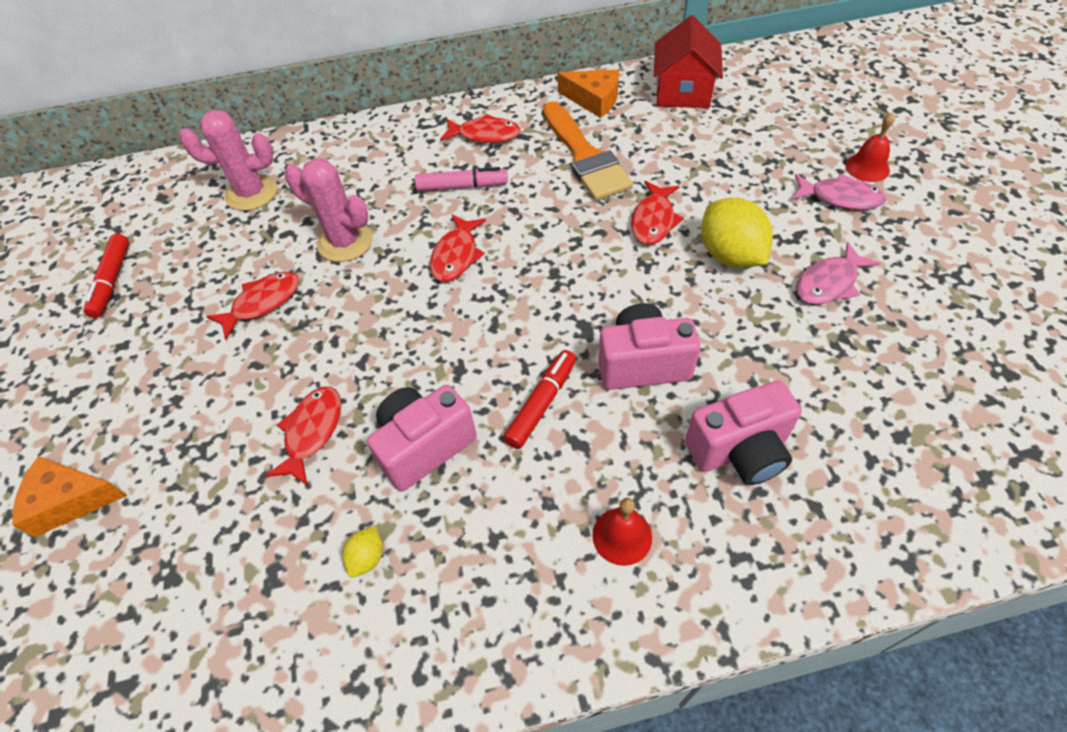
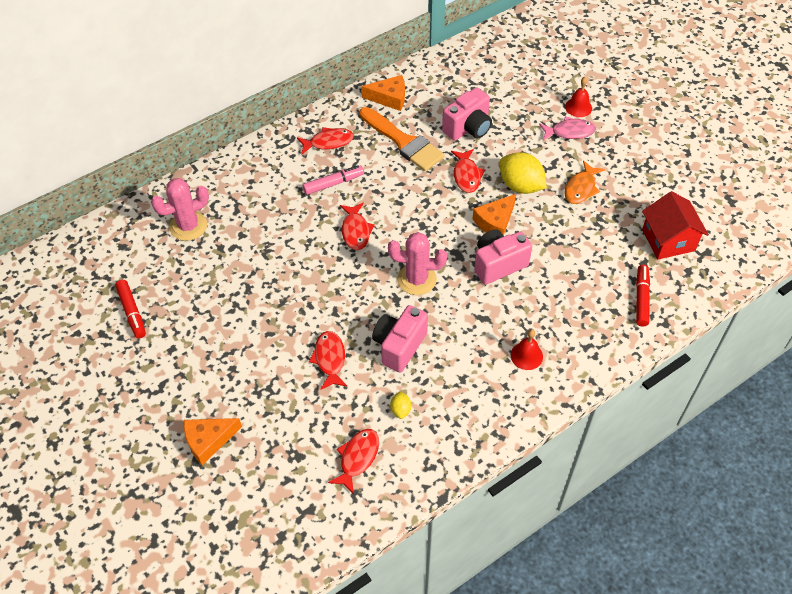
camera: 25 degrees left, 0 degrees up
(262, 303) = (248, 296): red fish -> red fish (357, 458)
(345, 242) = (277, 242): pink cactus -> pink cactus (417, 279)
(542, 403) = (453, 303): red marker -> red marker (641, 298)
(667, 297) = (495, 222): none -> orange cheese
(683, 92) = (446, 78): red house -> red house (668, 240)
(739, 451) = (568, 295): pink camera -> pink camera (468, 128)
(829, 283) = (581, 188): pink fish -> orange fish

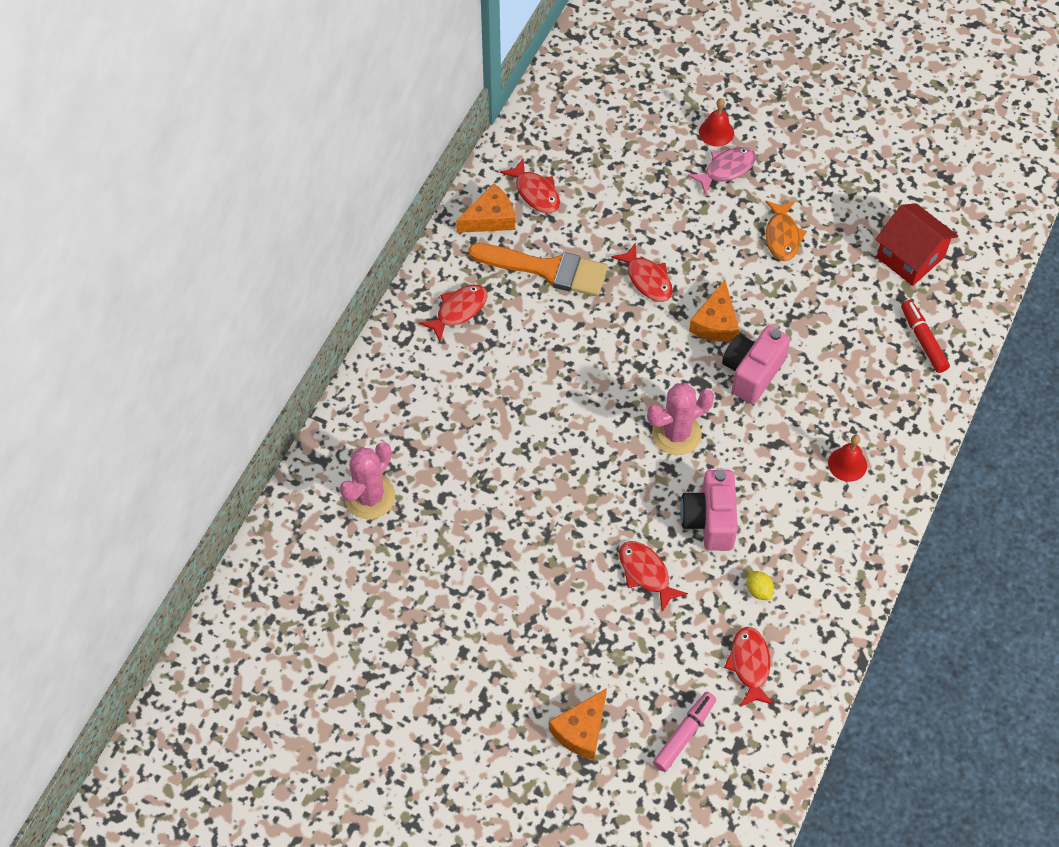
camera: 30 degrees left, 5 degrees up
(132, 312) = (384, 633): red marker -> none
(333, 183) = (502, 361): pink marker -> pink marker (684, 734)
(356, 231) = (569, 409): red fish -> red fish (535, 192)
(468, 128) = (609, 217): pink camera -> none
(520, 186) = (715, 264): yellow lemon -> none

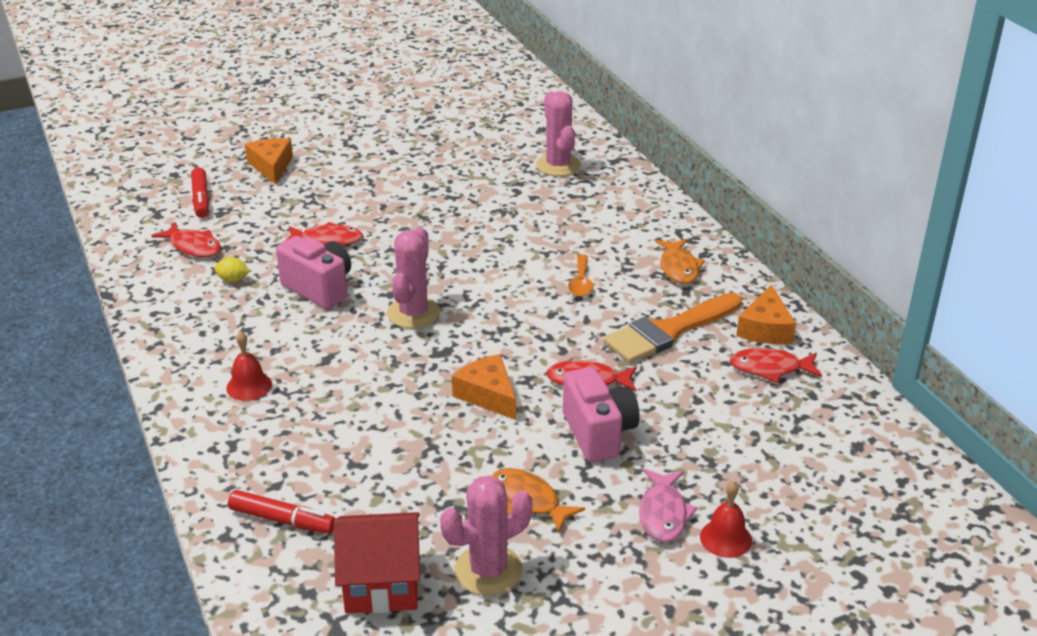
camera: 130 degrees right, 25 degrees down
(458, 310) = (679, 268): red fish -> orange fish
(537, 358) = (581, 282): none -> orange spoon
(684, 734) = (201, 199): pink marker -> red marker
(752, 373) = (409, 385): pink camera -> pink camera (598, 433)
(851, 218) = (488, 570): none -> pink cactus

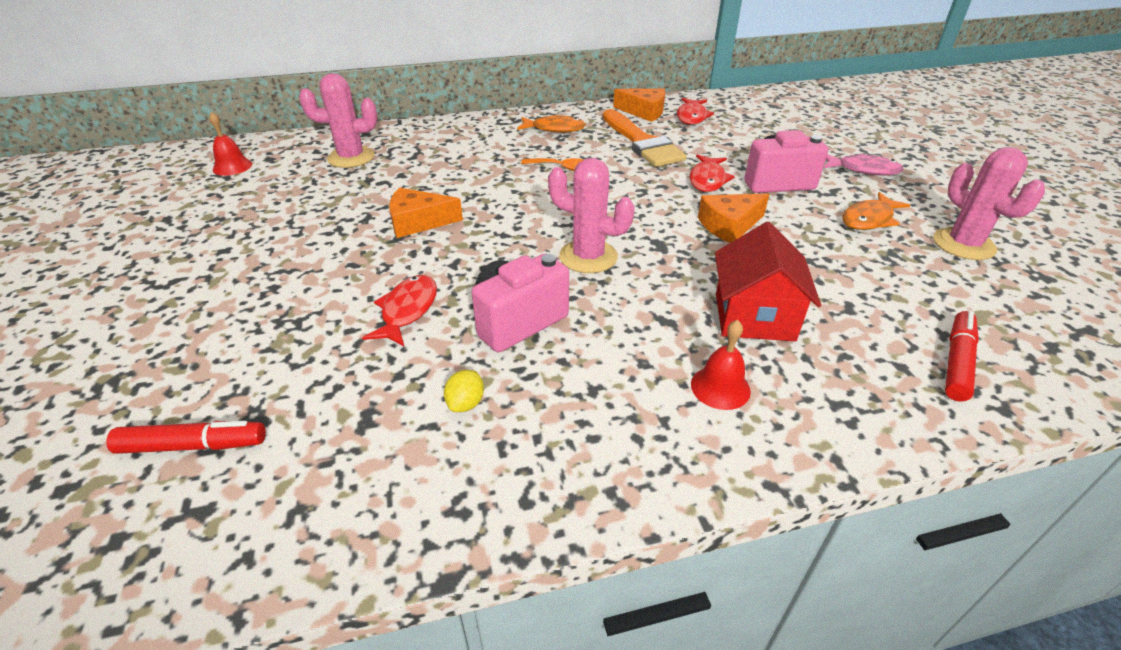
camera: 80 degrees left, 5 degrees up
(193, 247) = (346, 453): red fish -> none
(271, 166) = (159, 358): orange cheese -> orange cheese (418, 222)
(381, 583) = (1012, 300): red house -> red house (754, 317)
(725, 538) = (880, 153): red bell -> red bell (232, 167)

